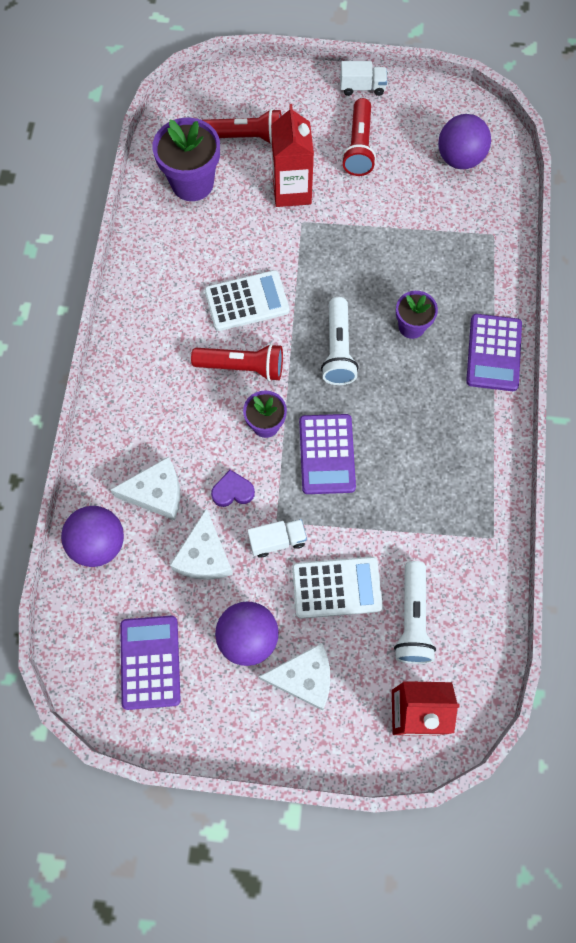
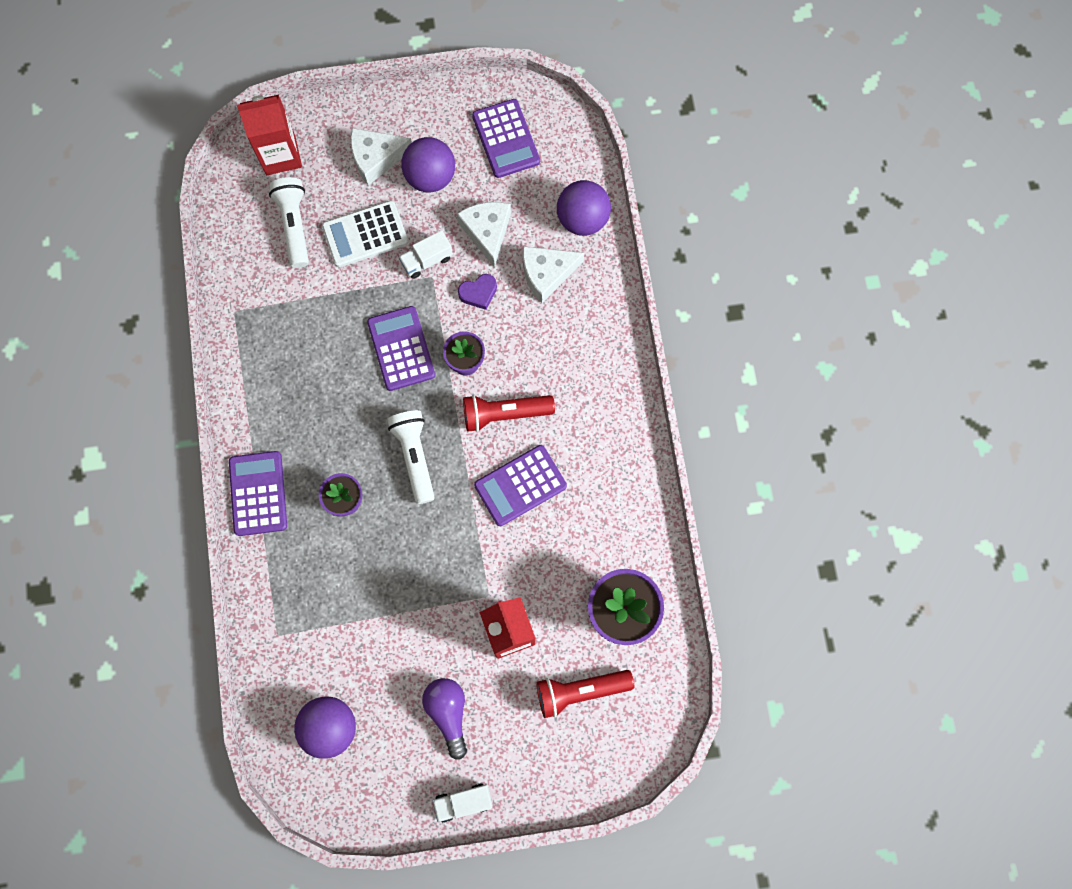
camera: 165 degrees right, 5 degrees up
(246, 301) = (520, 485): white calculator -> purple calculator
(359, 147) = (448, 713): red flashlight -> purple light bulb

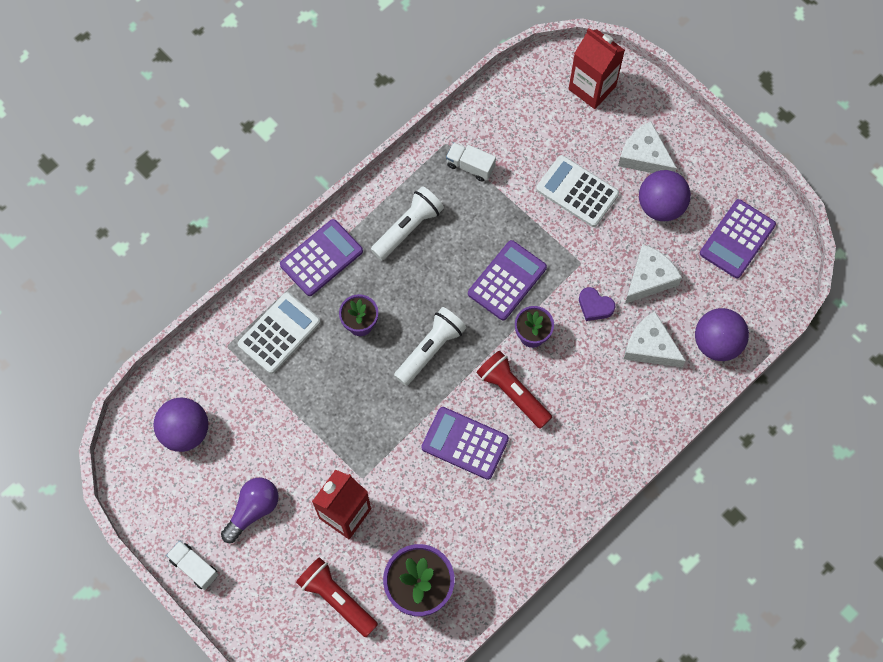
camera: 55 degrees right, 5 degrees down
(294, 226) = (544, 137): white flashlight -> white flashlight (408, 228)
(300, 579) = (279, 333): none -> white calculator
(427, 260) = (591, 250): white truck -> white truck (470, 166)

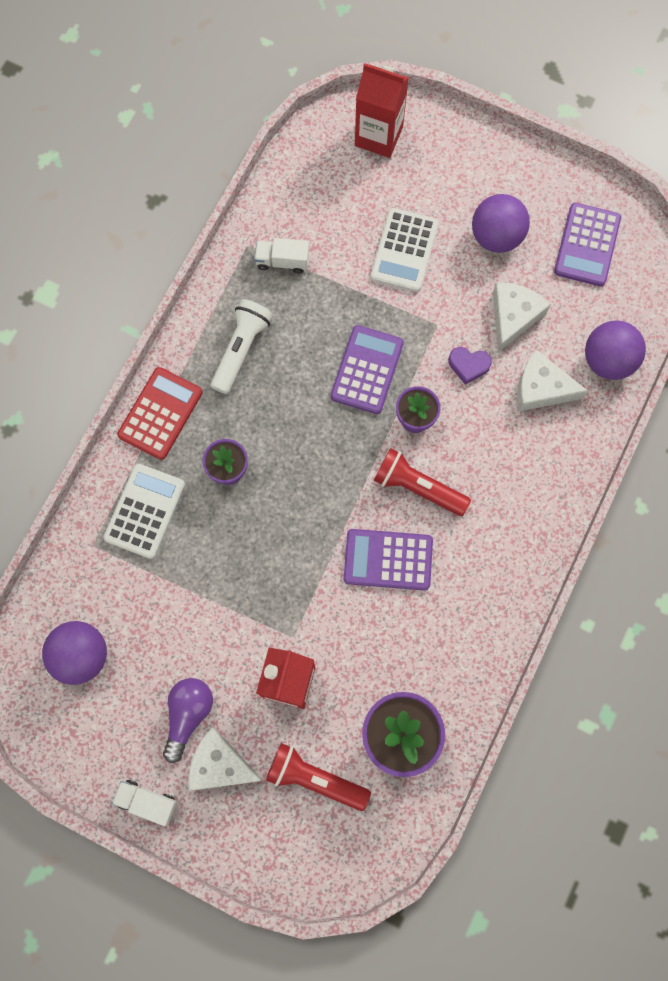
camera: 20 degrees left, 5 degrees up
(321, 258) = (160, 413): purple calculator -> red calculator
(430, 349) = (313, 472): white flashlight -> none
(577, 191) = (404, 250): white calculator -> white calculator turned 90 degrees counterclockwise
(644, 156) = (459, 190): white cheese -> white cheese (220, 765)

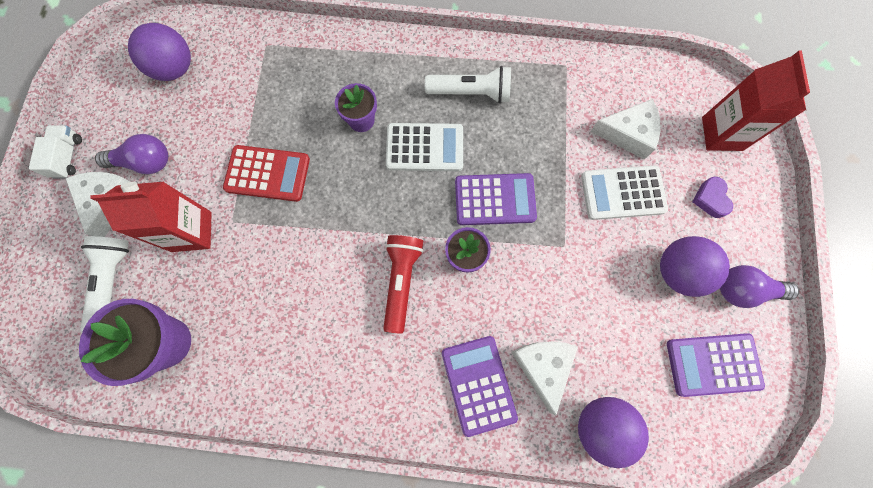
camera: 70 degrees right, 0 degrees up
(145, 511) = (305, 71): white calculator -> white calculator (424, 147)
(160, 413) = (391, 53): red calculator -> red calculator (267, 173)
(282, 261) = (564, 97): white truck -> none
(315, 778) = (112, 282): red flashlight -> white flashlight
(388, 560) = (324, 278): purple calculator -> purple calculator (478, 384)
(468, 365) = (536, 288): purple heart -> purple heart (710, 199)
(513, 317) = (603, 314): white cheese -> white cheese (628, 133)
(532, 189) = (744, 290): none -> purple light bulb

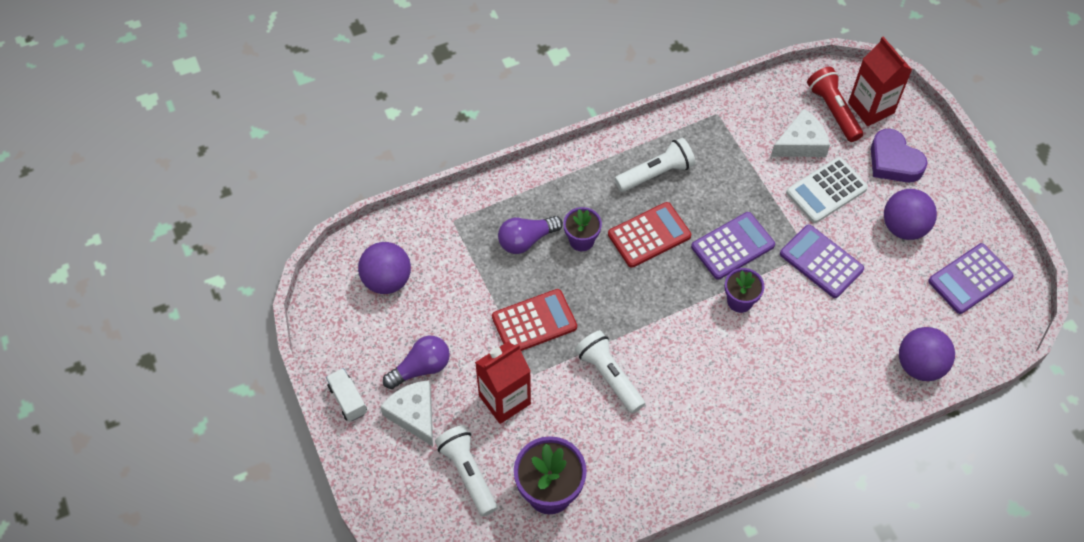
camera: 30 degrees left, 15 degrees down
(296, 262) = (609, 376): none -> white flashlight
(401, 282) = (703, 345): red flashlight -> red flashlight (833, 110)
(424, 147) = (649, 235): white calculator -> red calculator
(478, 384) = (813, 386): purple calculator -> purple calculator (821, 262)
(542, 366) = (851, 347): white cheese -> none
(710, 199) = (893, 161): purple heart -> purple heart, size x1.68
(744, 290) = (958, 215): purple light bulb -> purple light bulb (526, 240)

